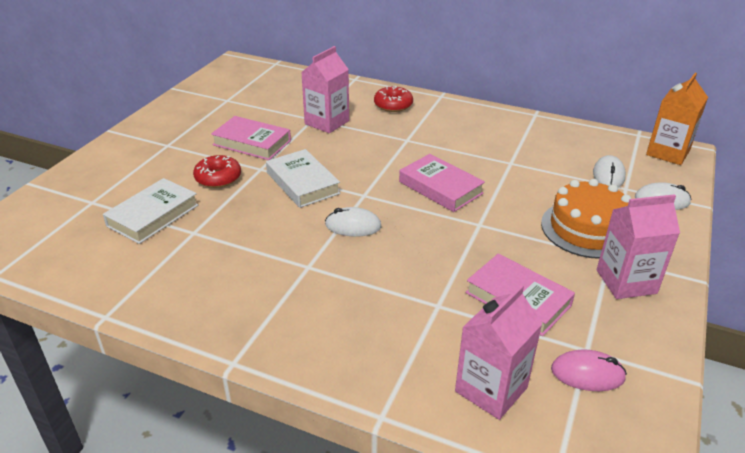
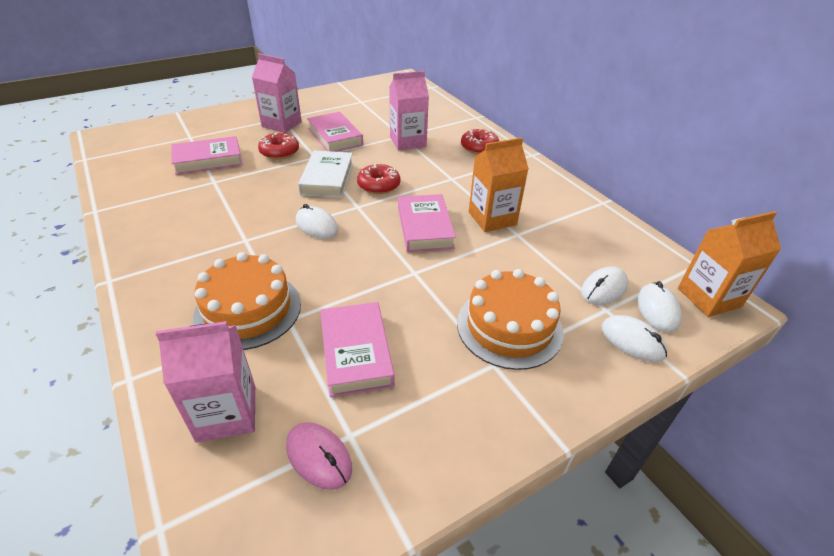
camera: 35 degrees right, 5 degrees up
(153, 215) = (208, 160): white book -> pink book
(356, 170) = (379, 185): none -> red donut
(396, 316) = (248, 310): none -> orange cake
(478, 159) = (492, 218): none -> orange carton
(626, 281) = (478, 397): pink carton -> pink carton (281, 124)
(652, 174) = (657, 310): none -> white mouse

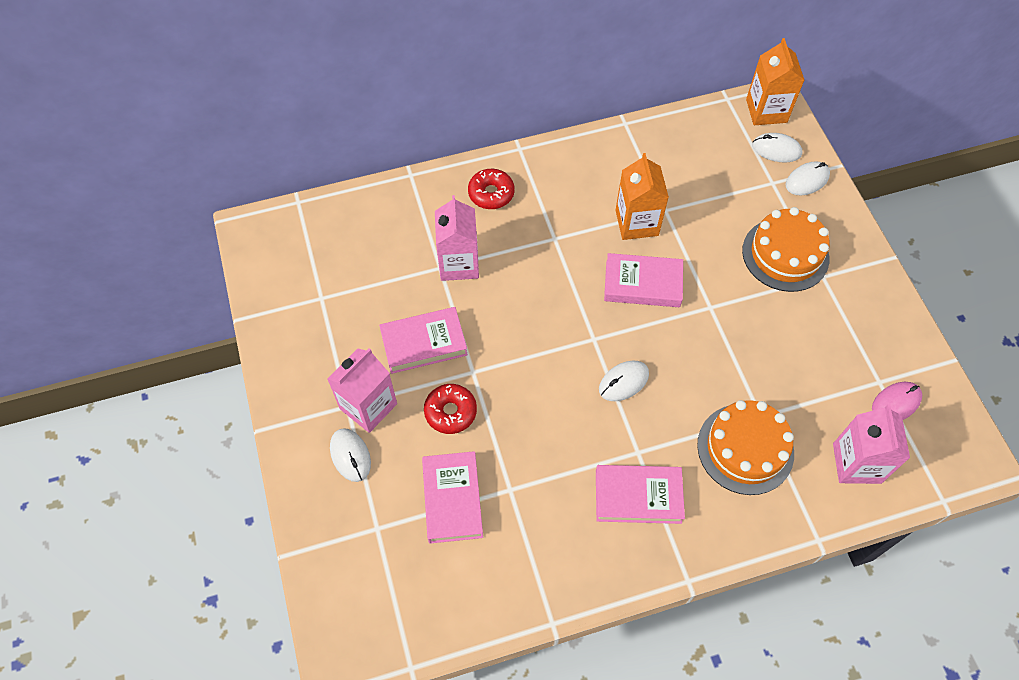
camera: 75 degrees left, 20 degrees up
(327, 179) = (529, 362): white book -> none
(356, 352) = (803, 368): pink book -> pink book (638, 496)
(379, 185) = (555, 312): red donut -> none
(604, 289) = (748, 174): white mouse -> white mouse (350, 456)

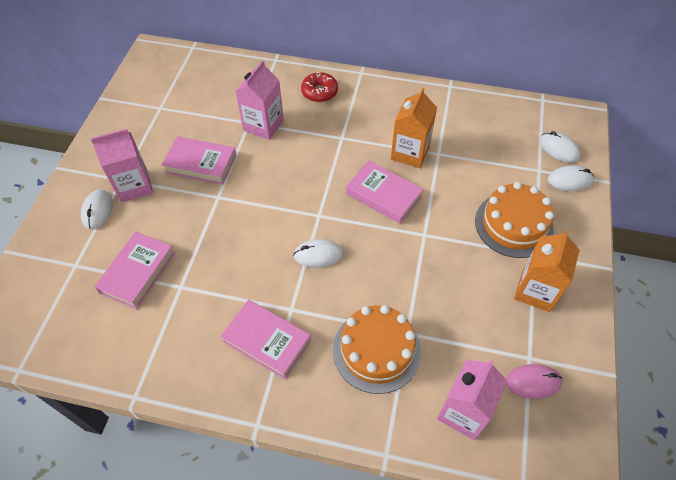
camera: 30 degrees right, 5 degrees down
(450, 412) = (182, 215): red donut -> none
(766, 111) = (569, 119): orange carton -> orange carton (536, 291)

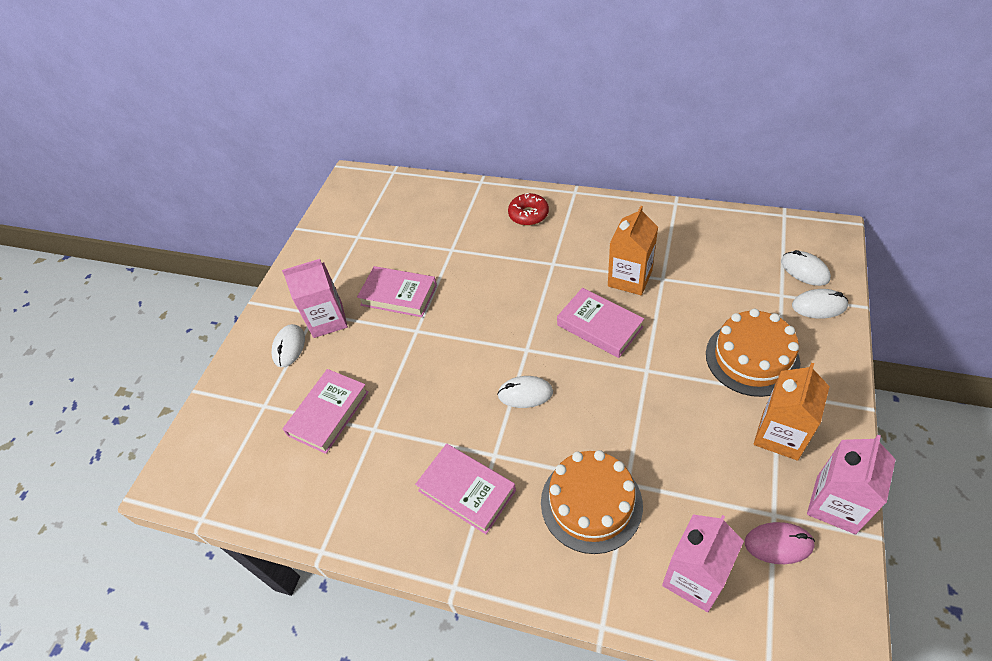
camera: 10 degrees right, 5 degrees down
(263, 125) = (467, 252): pink carton -> pink carton (835, 504)

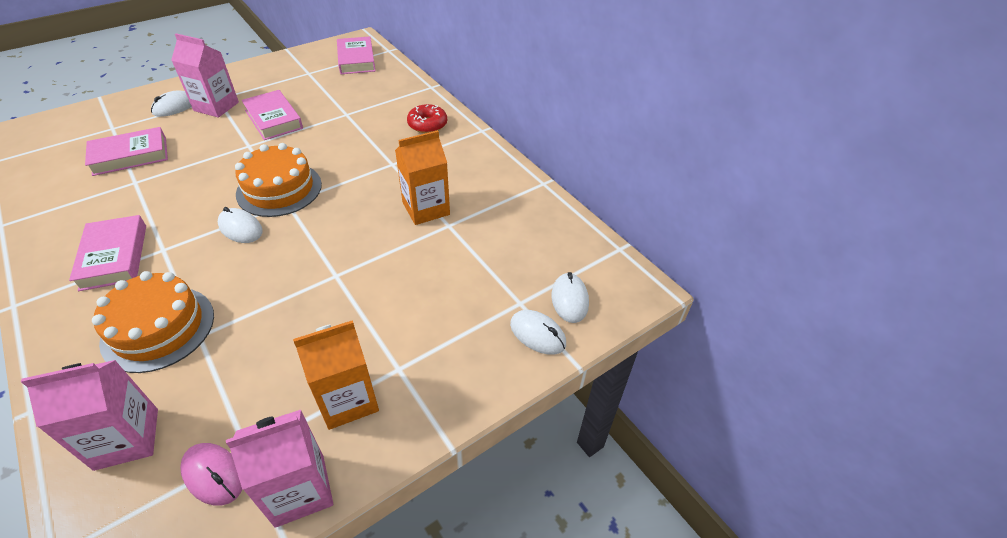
camera: 30 degrees right, 5 degrees down
(599, 326) = (354, 223): pink book -> pink book (356, 60)
(752, 358) = (421, 328): orange cake -> orange cake (279, 189)

